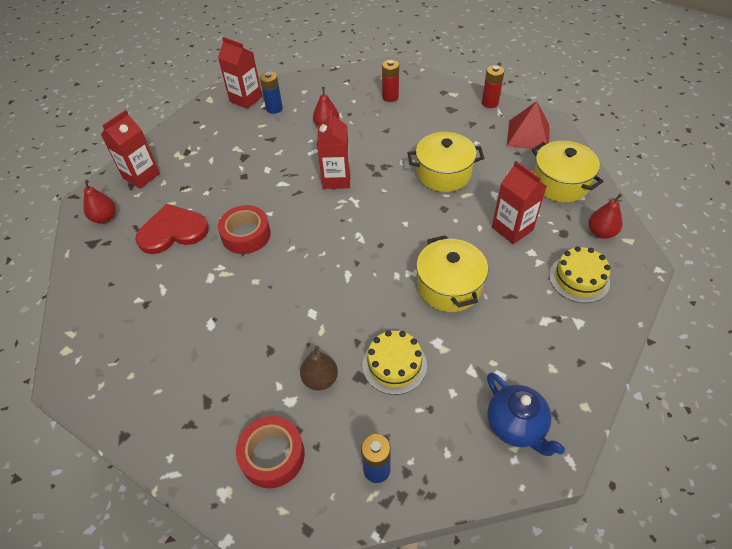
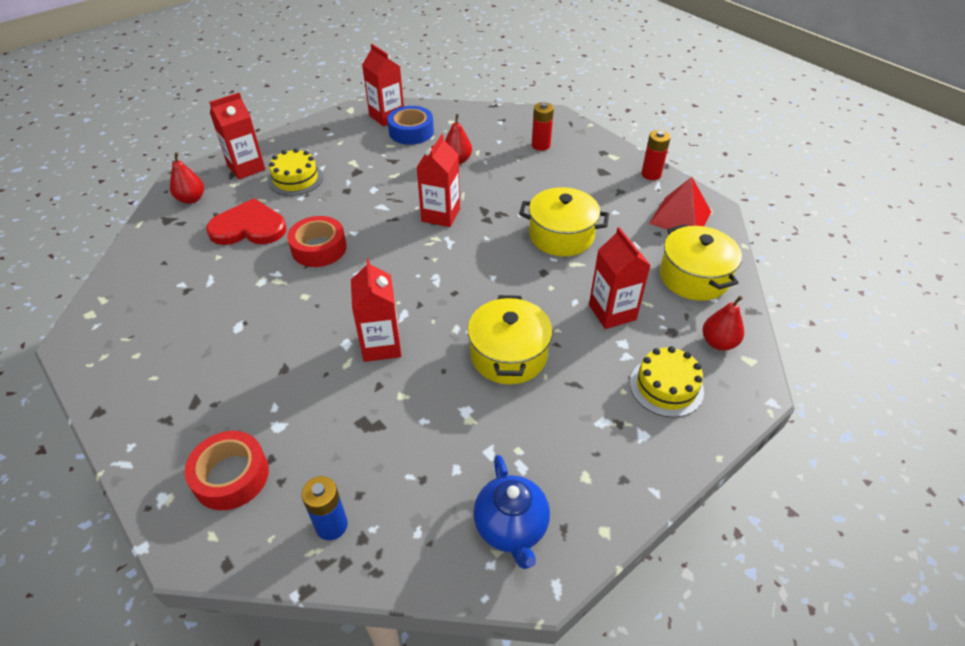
camera: 15 degrees right, 5 degrees down
(274, 108) = (411, 132): blue battery -> blue tape
(320, 379) = (320, 413): brown pear -> none
(342, 307) = (381, 345): none -> red carton
(394, 365) = (406, 421): yellow cake -> yellow cake (296, 179)

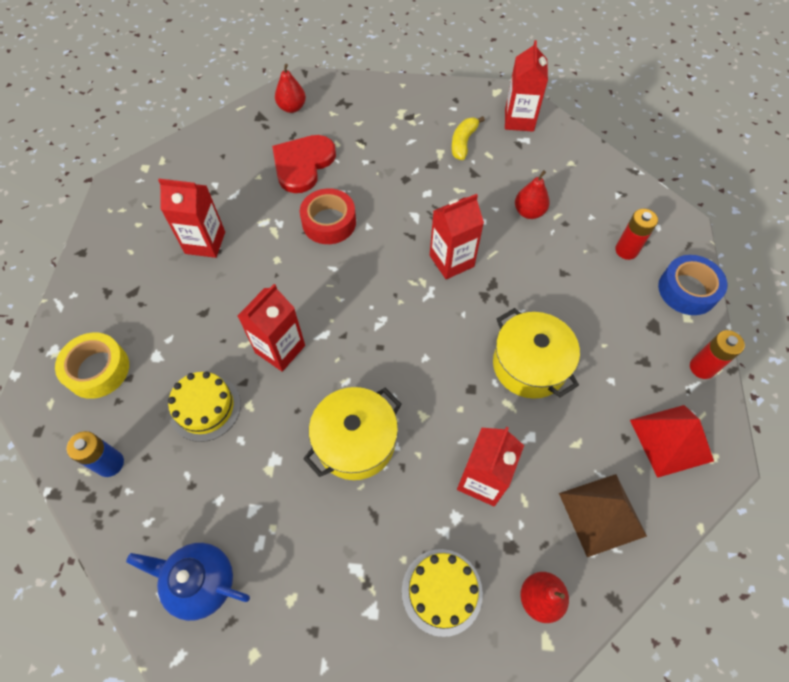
camera: 45 degrees right, 15 degrees up
(231, 476) = (98, 370): red tape -> yellow tape
(246, 168) = (356, 102): red carton -> red carton (205, 242)
(249, 227) = (303, 164): red heart -> red heart turned 105 degrees counterclockwise
(296, 179) = (380, 139): yellow cake -> yellow cake (205, 407)
(363, 148) = (463, 142): none -> yellow banana
(411, 132) = (522, 151): blue tape -> blue tape (687, 290)
(511, 527) = (201, 582): blue teapot -> blue teapot turned 75 degrees clockwise
(694, 277) = (601, 514): yellow pot -> brown pyramid

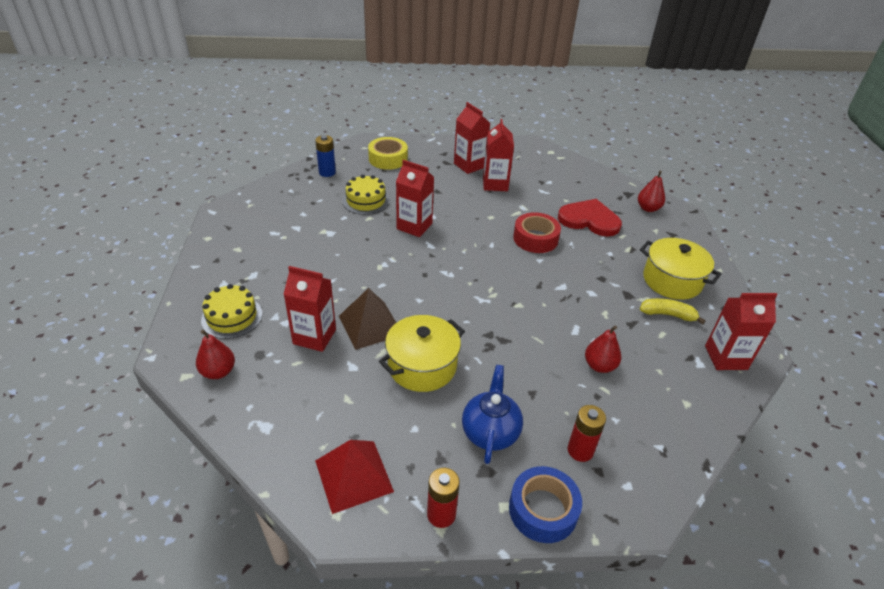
camera: 80 degrees right, 20 degrees down
(201, 582) = (253, 214): blue teapot -> blue teapot (490, 432)
(355, 441) = (344, 267): yellow pot -> yellow pot (672, 281)
(451, 261) = (520, 311): red carton -> red carton (469, 165)
(601, 514) = (282, 415): brown pyramid -> brown pyramid (370, 325)

